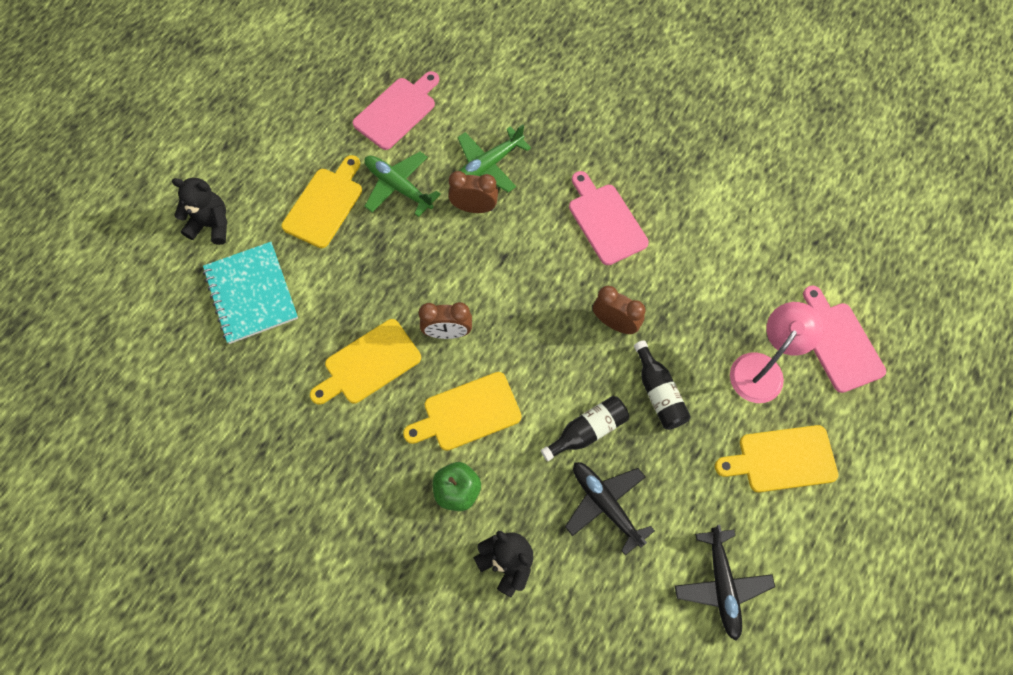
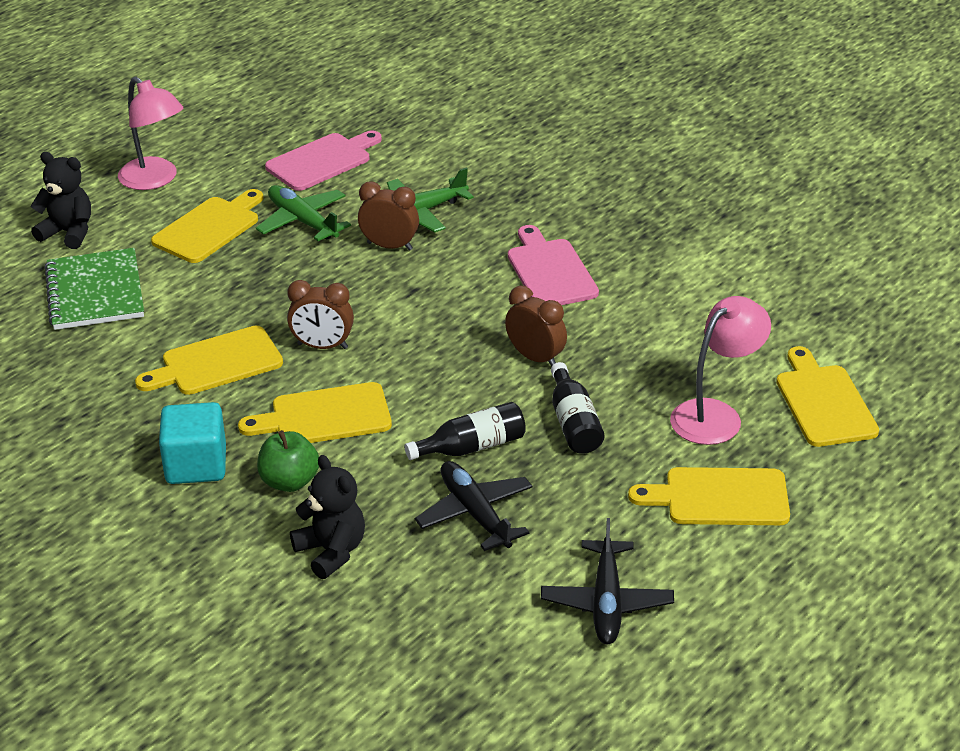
camera: 10 degrees right, 30 degrees down
(251, 294) = (95, 292): turquoise notebook -> green notebook
(266, 151) = (155, 180): none -> pink lamp
(381, 483) = (196, 465): none -> turquoise cube
(838, 343) = (823, 402): pink cutting board -> yellow cutting board

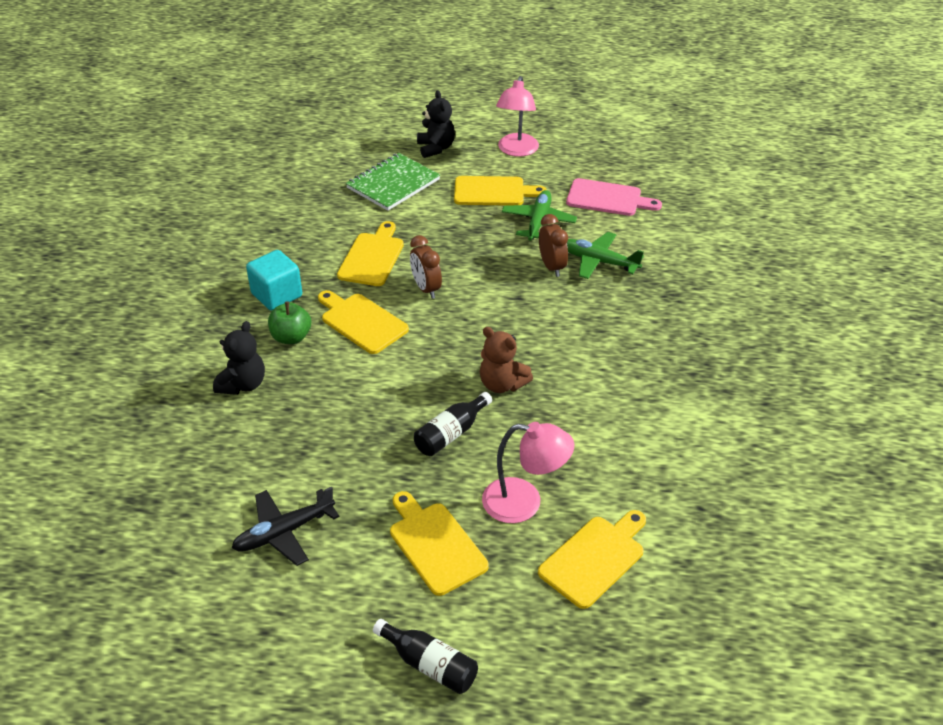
camera: 55 degrees right, 5 degrees up
(216, 363) = (372, 257): yellow cutting board -> yellow cutting board turned 75 degrees clockwise
(472, 447) = (386, 397): black bottle -> black bottle (429, 664)
(475, 513) = (323, 429): black plane -> none
(535, 358) = (502, 384): brown clock -> brown teddy bear
(550, 271) = (601, 347): pink cutting board -> none

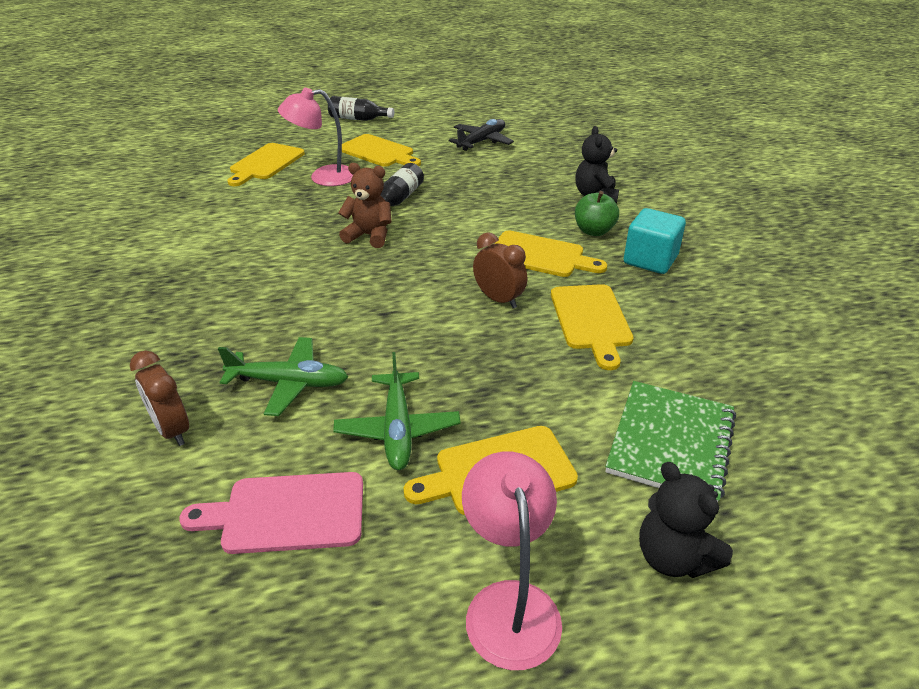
camera: 160 degrees right, 5 degrees down
(551, 267) = (354, 360): brown clock -> brown clock (172, 430)

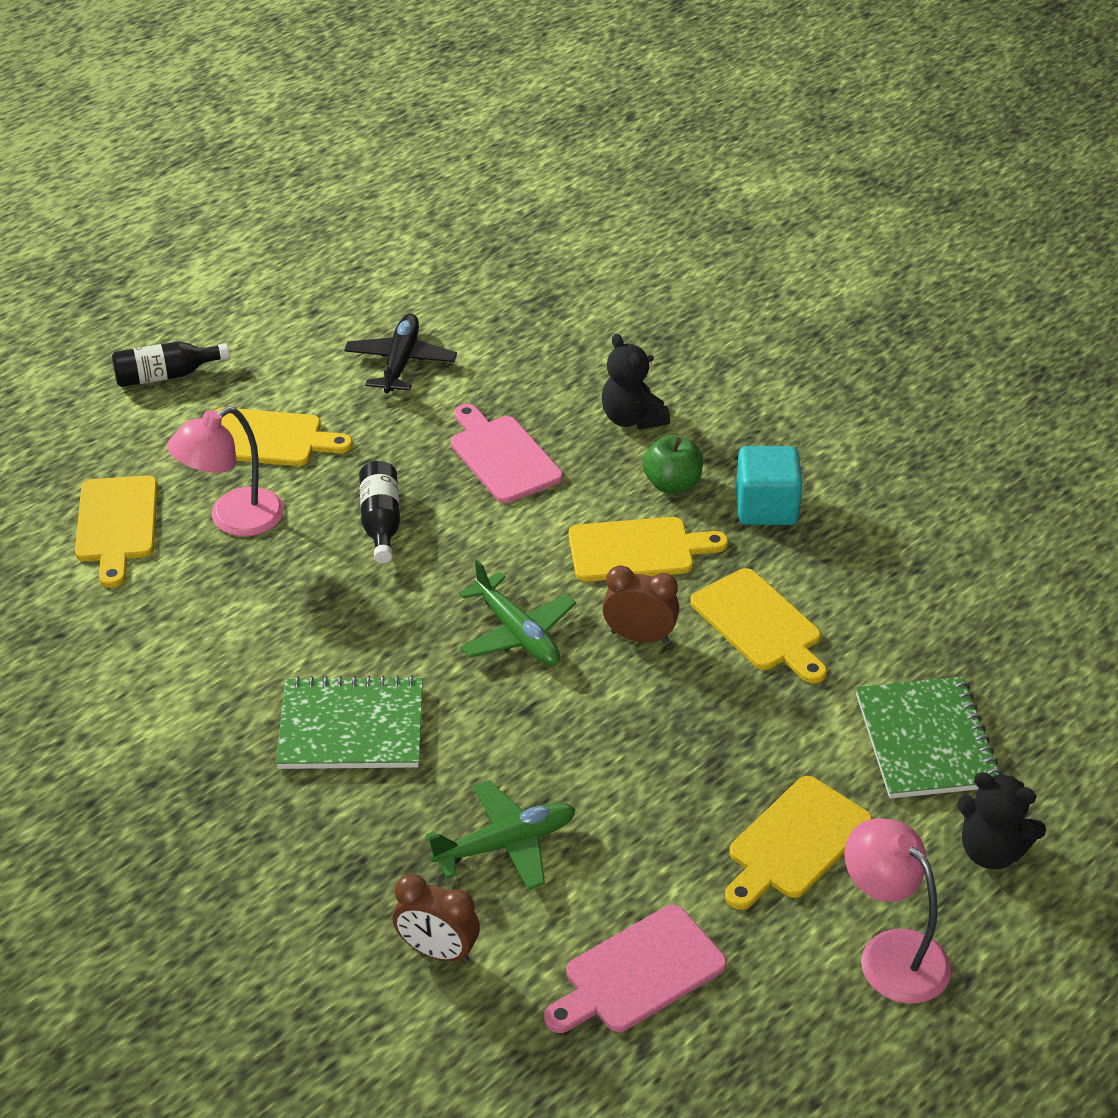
camera: 30 degrees left, 5 degrees up
(272, 284) = (351, 727): none -> green notebook
(369, 236) = (400, 601): brown teddy bear -> none
(397, 429) = (666, 843): green plane -> green plane (517, 633)
(498, 191) = (502, 456): none -> pink cutting board

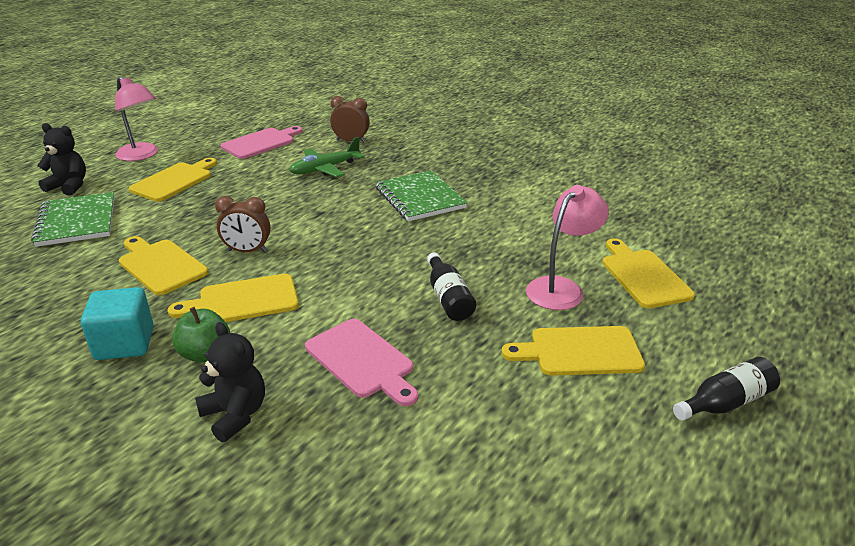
camera: 170 degrees right, 10 degrees down
(351, 727) = (420, 198): green notebook -> green notebook turned 75 degrees clockwise
(400, 362) = (496, 452): black plane -> none
(517, 633) = (330, 245): green plane -> none

